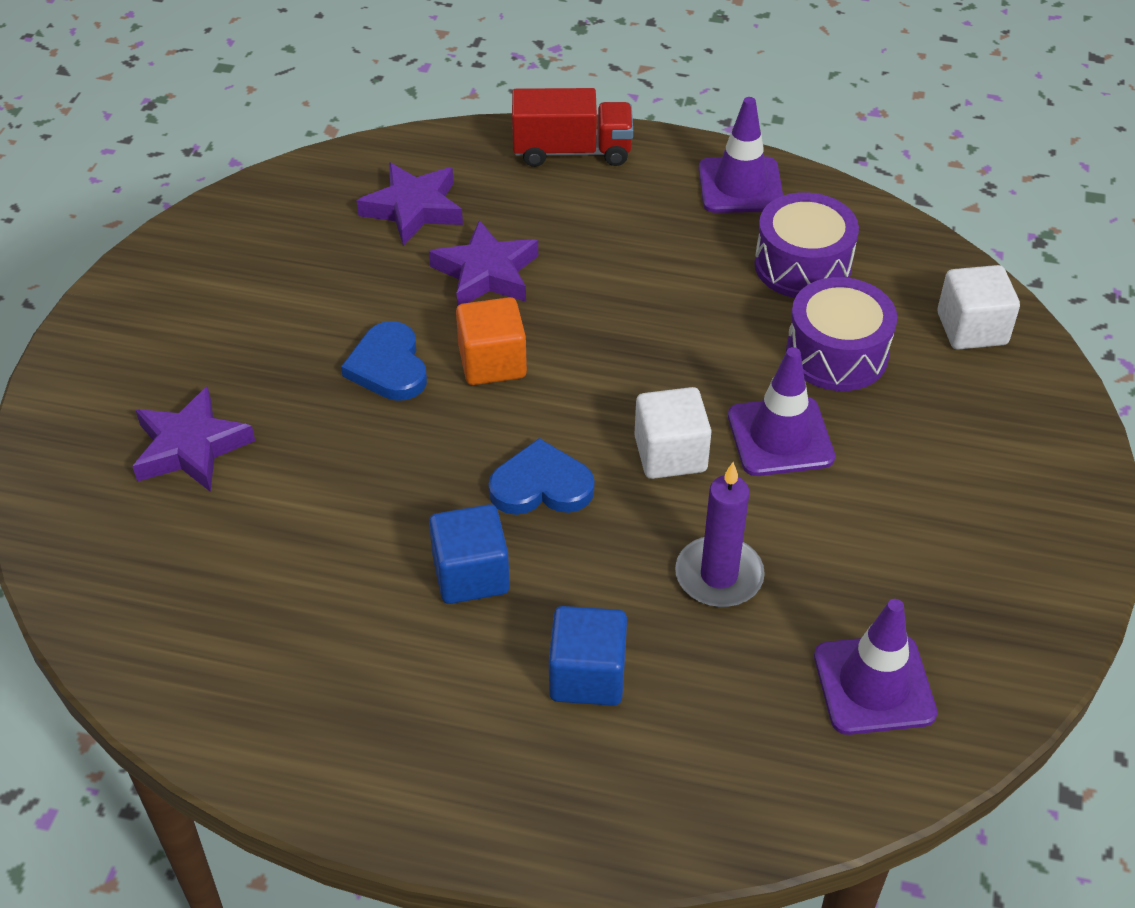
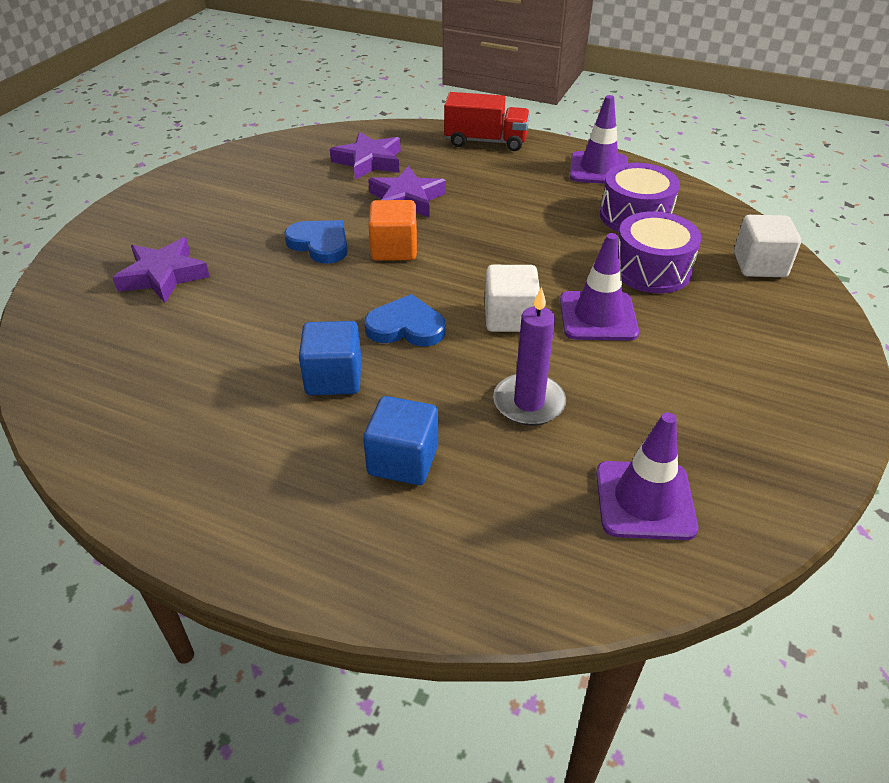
camera: 10 degrees right, 5 degrees down
(388, 366) = (320, 244): blue heart -> blue heart turned 135 degrees clockwise

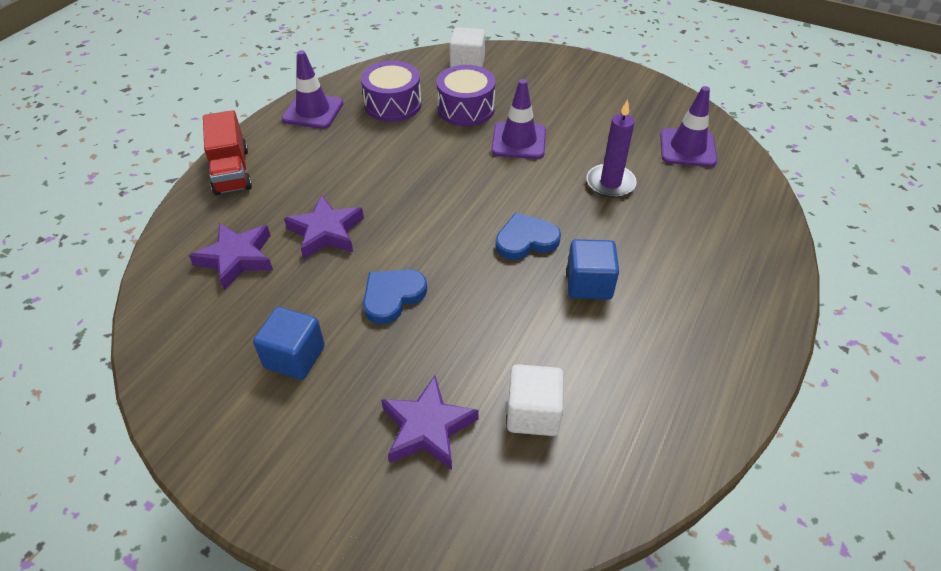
camera: 85 degrees left, 5 degrees up
(394, 249) = (412, 243): orange cube -> none
(403, 460) = (671, 247): blue cube -> blue cube (294, 357)
(406, 327) = (526, 240): blue heart -> blue heart turned 60 degrees clockwise
(486, 141) = (232, 171): red truck -> red truck turned 150 degrees clockwise
(510, 318) = (518, 183): white cube -> white cube (533, 413)

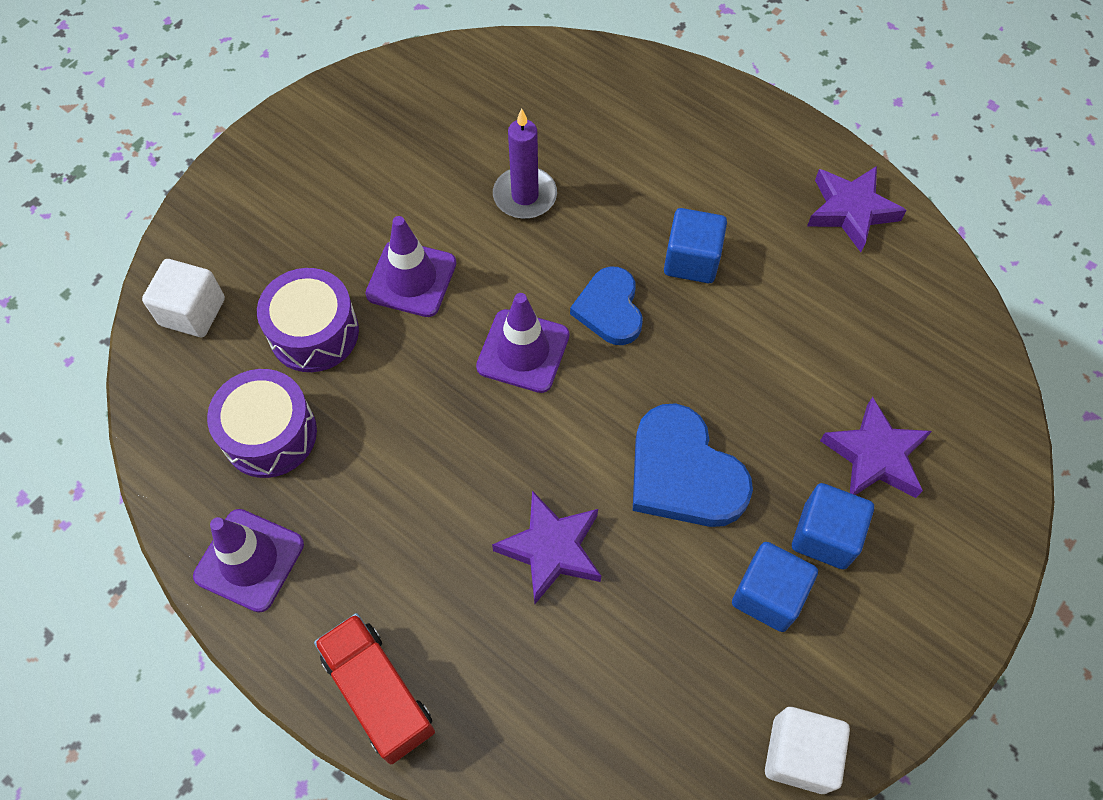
camera: 80 degrees left, 15 degrees up
(232, 171) = (379, 693): red truck -> red truck turned 120 degrees counterclockwise
(237, 258) = (584, 675): purple star -> purple star (851, 211)
(347, 393) = (825, 536): none -> blue cube
(392, 296) = (683, 473): blue heart -> blue heart, size x1.51
(533, 413) = (862, 352): white cube -> white cube (799, 754)
(687, 148) = (477, 98): purple traffic cone -> purple traffic cone (523, 351)

